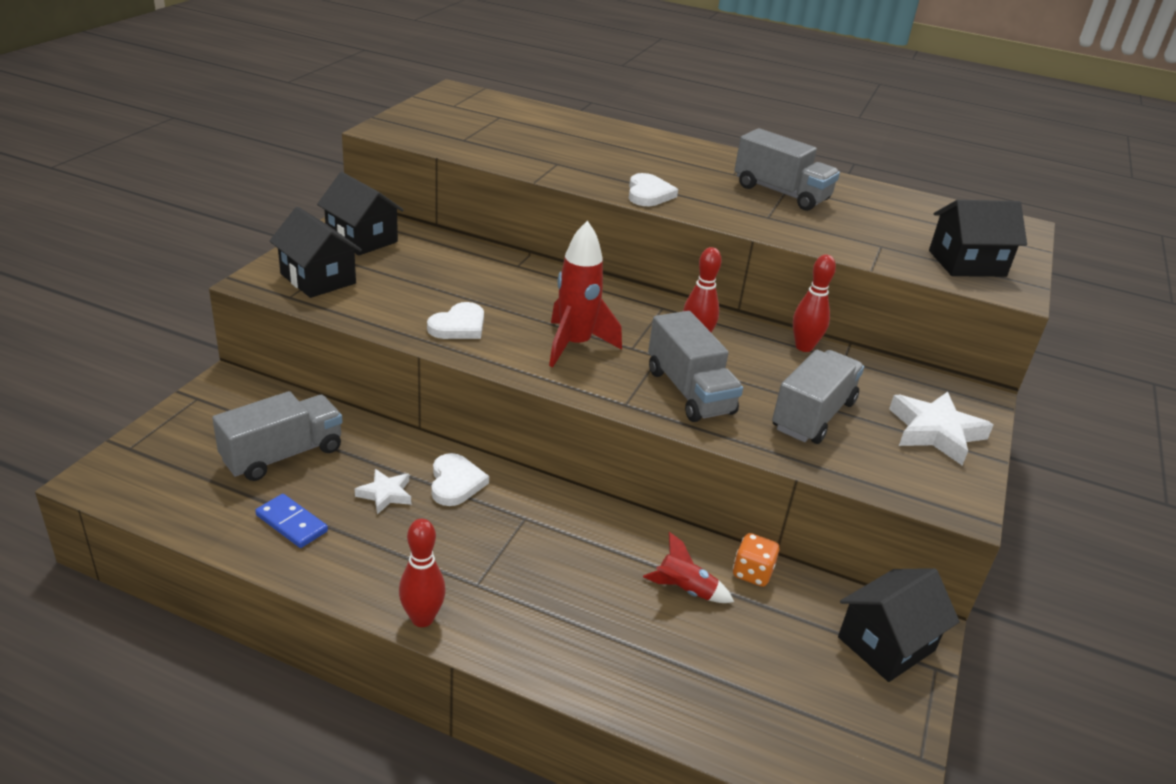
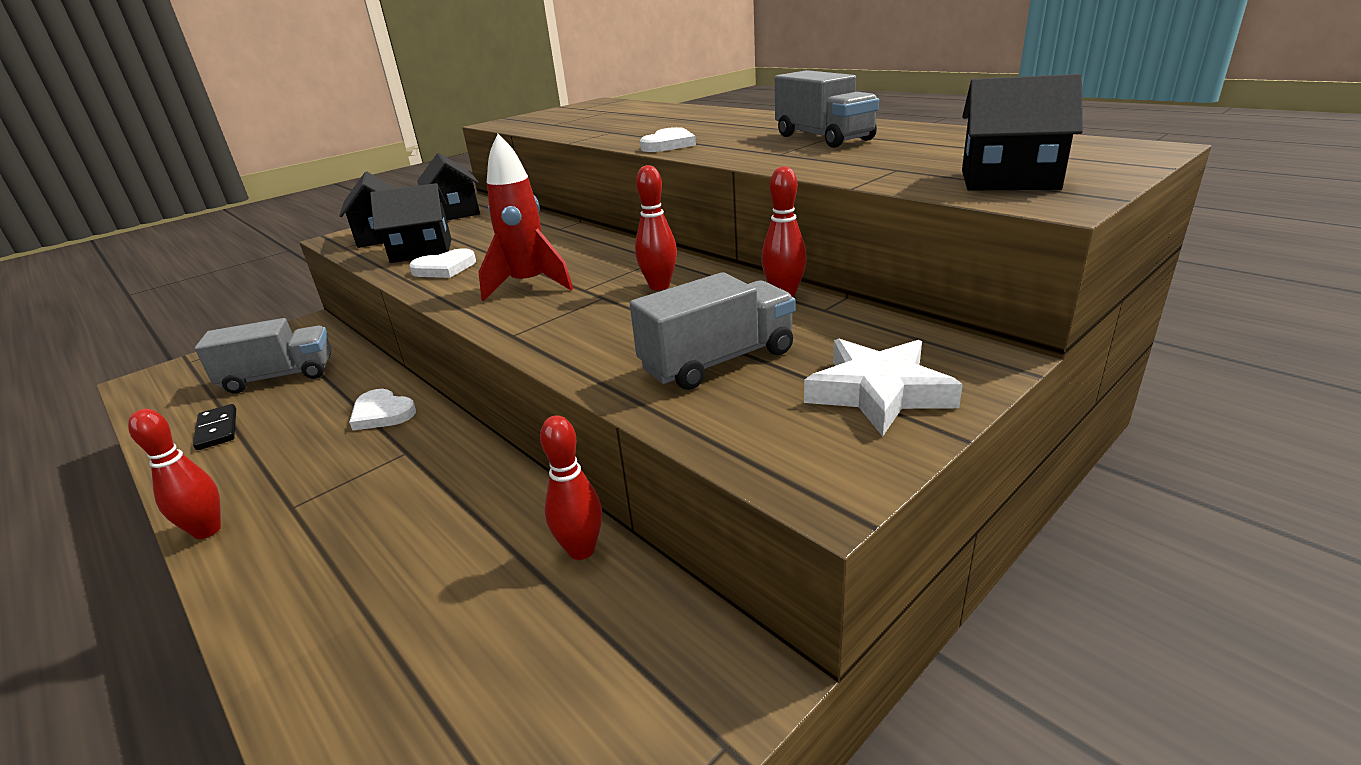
camera: 30 degrees right, 5 degrees down
(291, 523) = (217, 429): blue domino -> black domino
(385, 494) = (314, 416): white star -> none
(455, 482) = (382, 413): white heart -> white heart turned 105 degrees clockwise
(685, 590) = (483, 554): red rocket -> none
(689, 391) = (595, 328): grey truck -> none
(752, 573) = (581, 550): orange dice -> red bowling pin
(886, 644) = (678, 686): black house -> black house (421, 251)

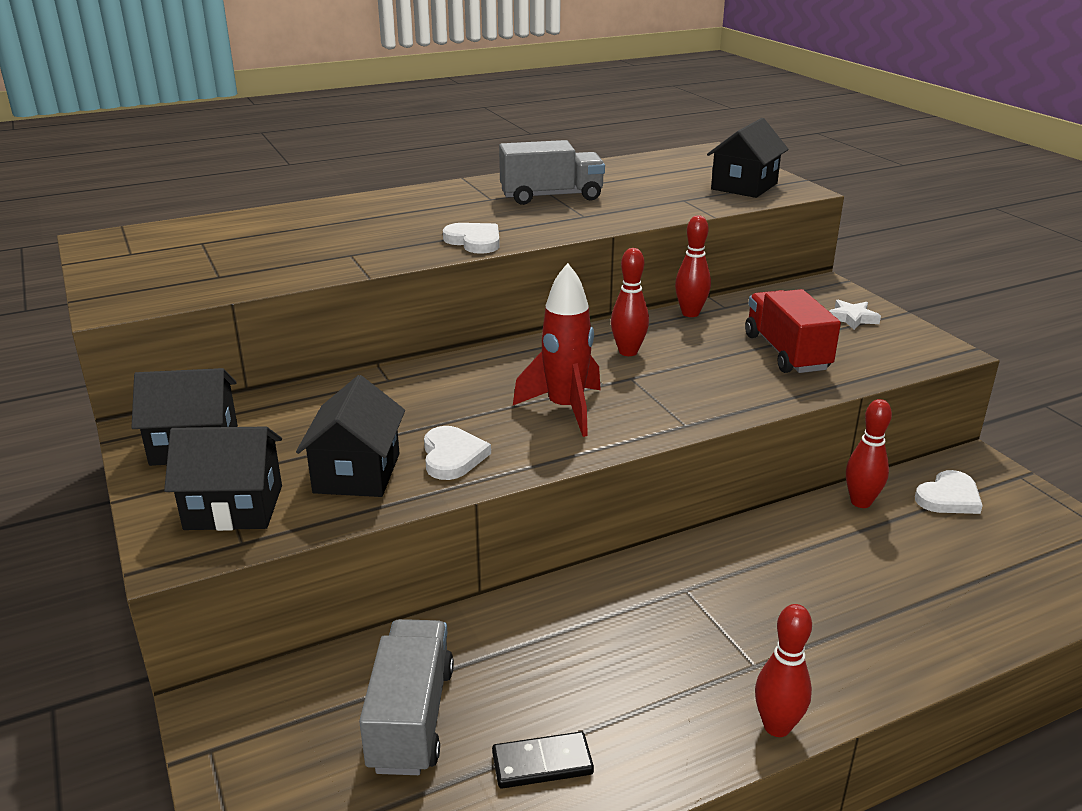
camera: 75 degrees left, 0 degrees up
(382, 413) = (591, 609): white heart -> white heart (948, 497)
(718, 361) = (786, 352): grey truck -> red truck
(878, 392) = (852, 318): white star -> white star, size x0.57

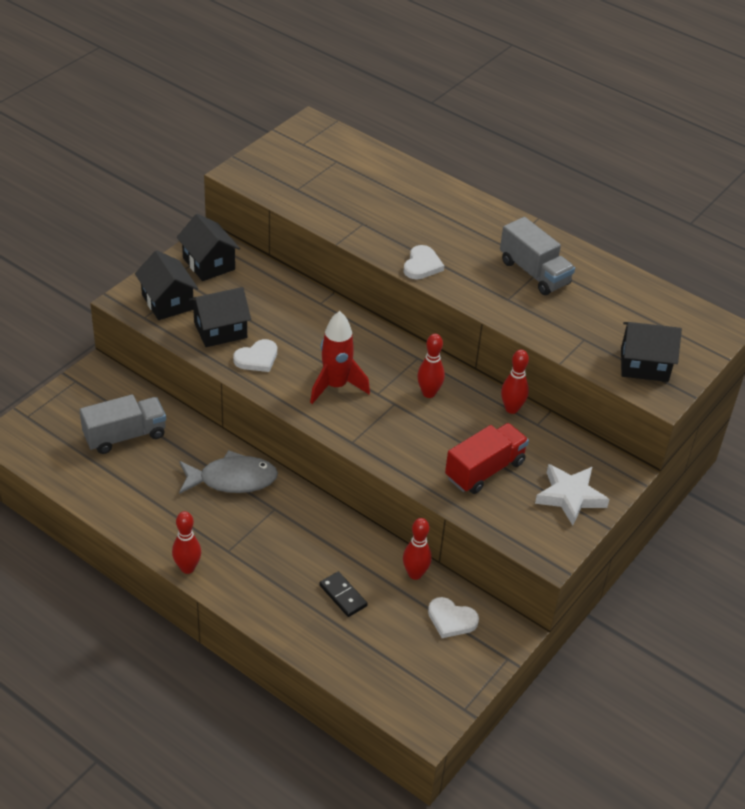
camera: 60 degrees right, 15 degrees up
(542, 763) = (121, 489): black domino -> black domino (343, 596)
(599, 615) = (232, 479): none -> grey fish
(852, 318) = (570, 496): white star -> white star, size x1.74

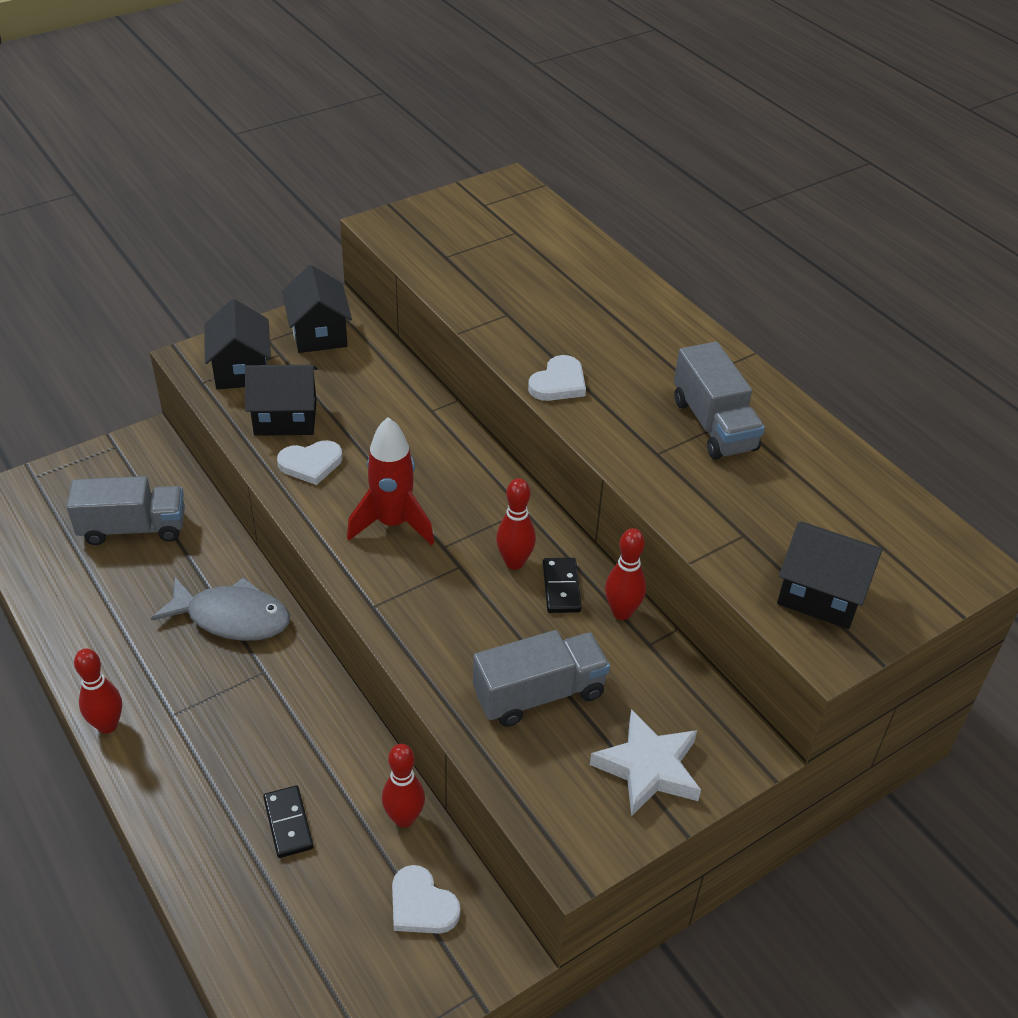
camera: 20 degrees right, 0 degrees up
(466, 402) = (561, 587): none -> black domino
(484, 470) = (539, 694): red truck -> grey truck

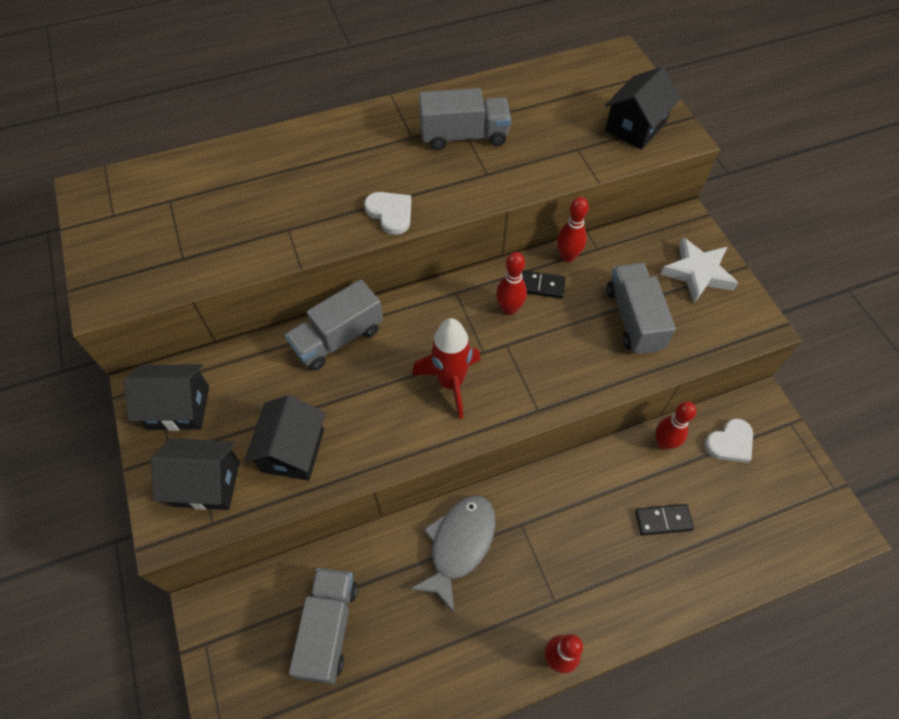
camera: 75 degrees left, 15 degrees up
(311, 464) = (362, 436): white heart -> none
(428, 424) = (338, 338): none -> grey truck

